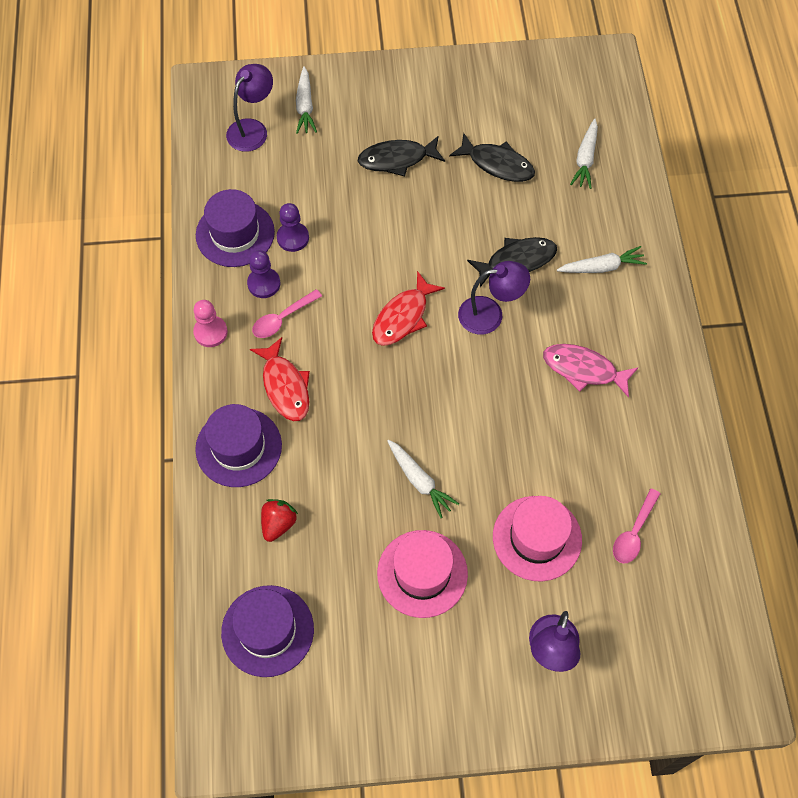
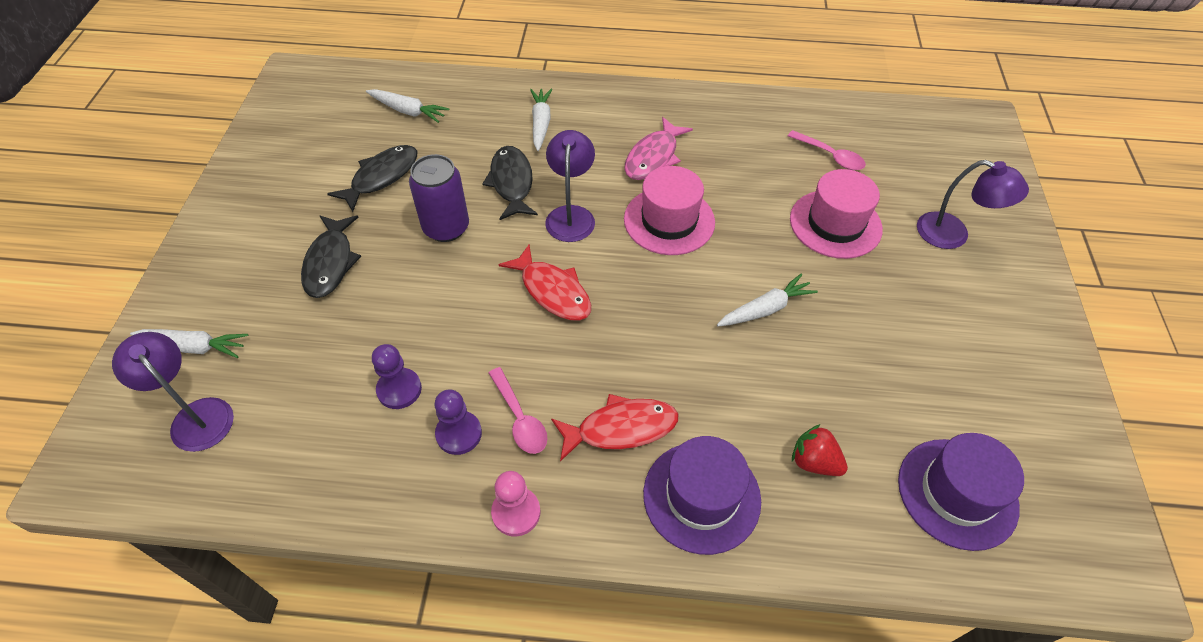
camera: 80 degrees left, 10 degrees down
(235, 233) = (364, 460): purple hat -> none
(422, 573) = (876, 324): pink hat -> pink hat (669, 221)
(452, 226) = (446, 228): none -> purple can

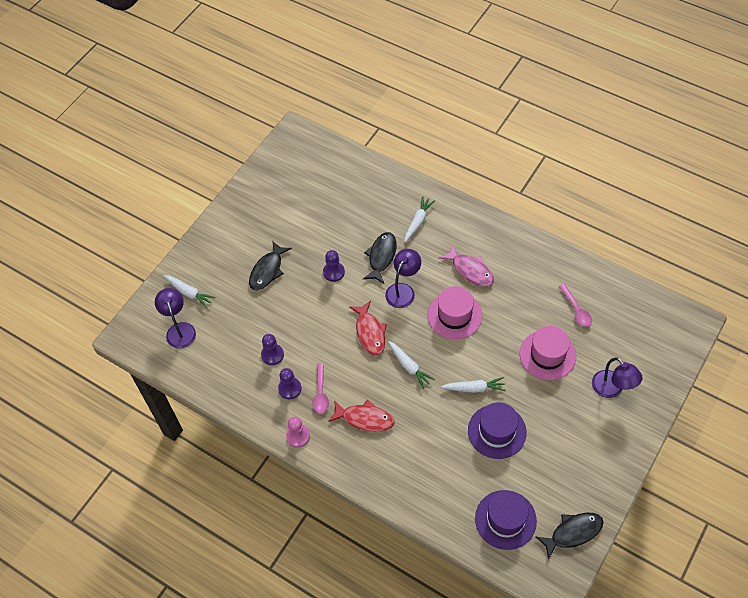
camera: 30 degrees right, 5 degrees up
(381, 177) = (314, 226): black fish -> black fish (573, 532)
(408, 111) = (347, 184): white carrot -> white carrot (409, 366)
(446, 228) = (333, 272): purple can -> purple pawn
(653, 157) = (470, 270): pink fish -> pink fish turned 105 degrees counterclockwise
(701, 496) = (384, 466): purple hat -> purple hat (497, 431)
(814, 462) = (446, 475): red strawberry -> none

